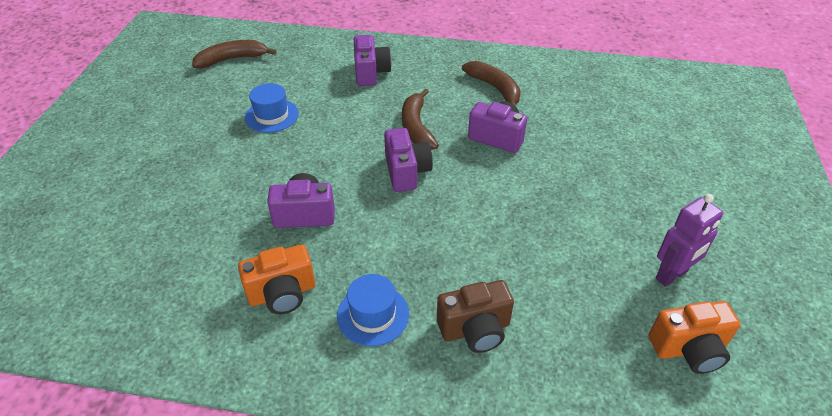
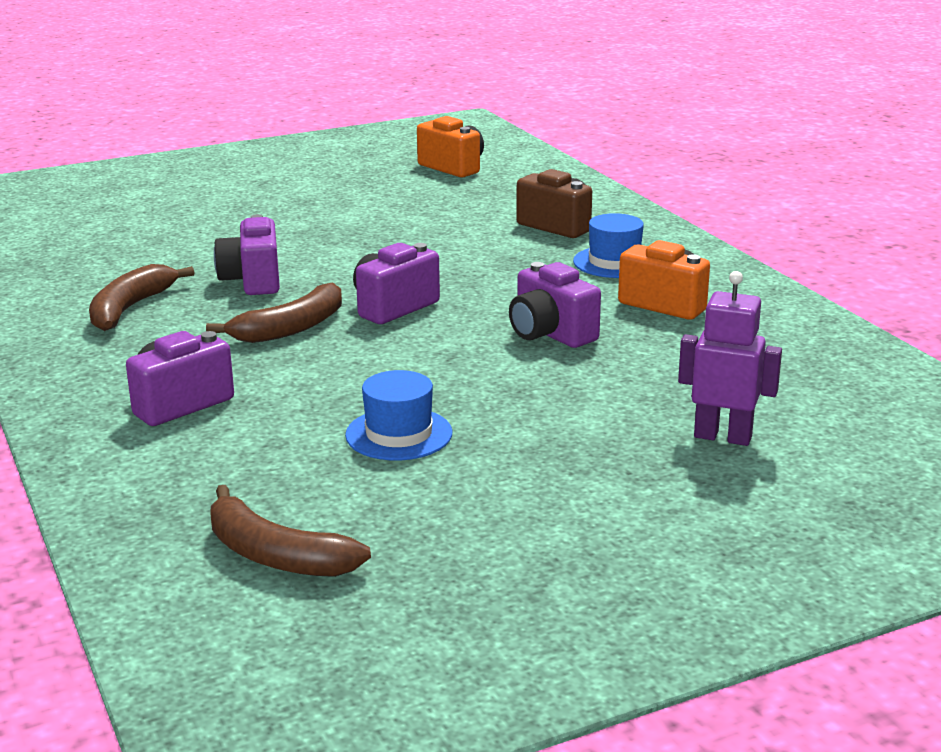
camera: 125 degrees left, 20 degrees down
(672, 275) = (377, 181): purple robot -> purple robot (723, 437)

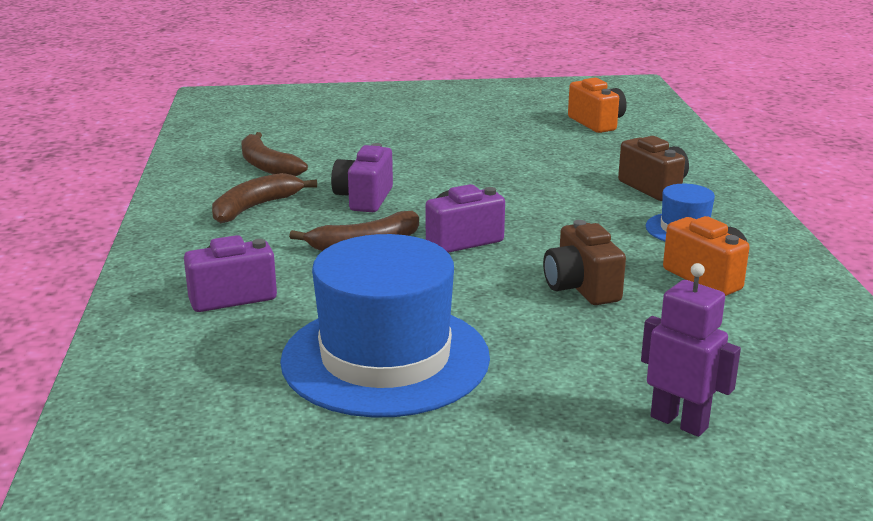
camera: 20 degrees right, 0 degrees up
(276, 555) = (206, 451): brown banana -> brown banana (267, 166)
(399, 434) = (385, 358): blue hat -> blue hat, size x2.14
(550, 334) = (581, 288): purple camera -> brown camera

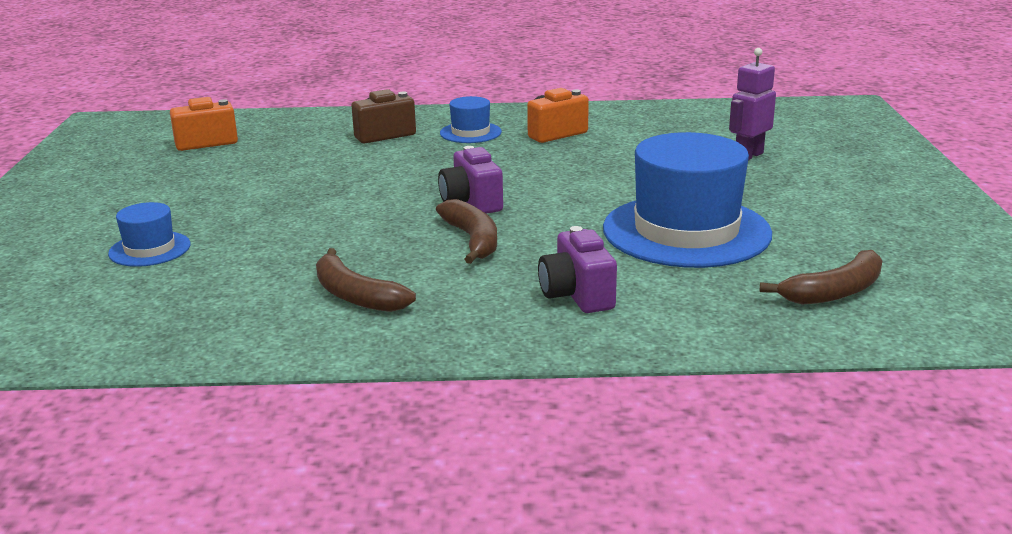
camera: 85 degrees left, 0 degrees up
(267, 166) = (222, 295): brown banana -> brown banana (834, 292)
(353, 135) = (150, 249): none -> blue hat
(364, 199) = (356, 241): purple camera -> none
(581, 288) = (569, 168): brown camera -> none

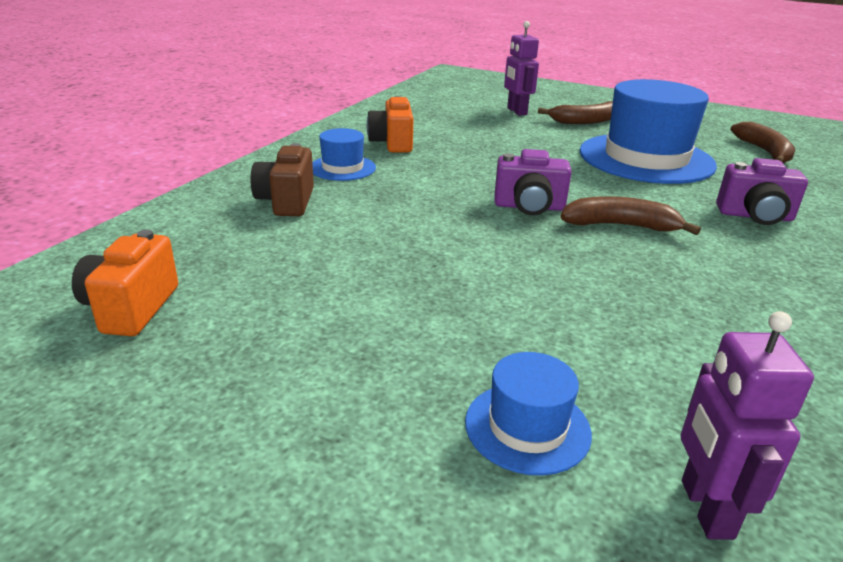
camera: 65 degrees left, 5 degrees up
(99, 300) = (705, 509): none -> purple robot
(356, 295) = (734, 305): brown banana -> brown banana (586, 121)

